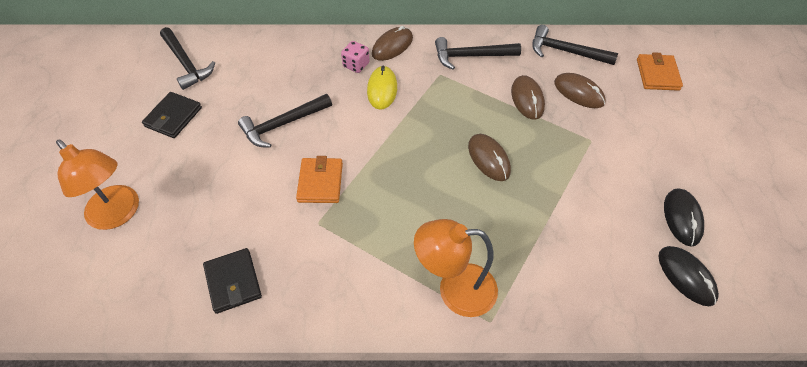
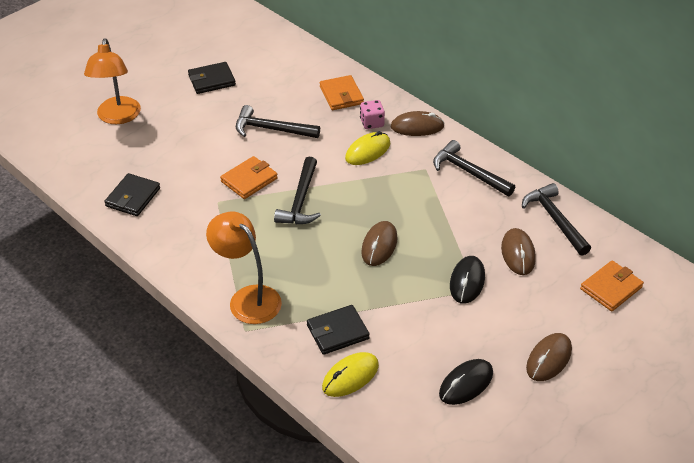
camera: 45 degrees right, 10 degrees down
(186, 63) = (260, 50): black hammer -> black hammer (301, 200)
(304, 58) = (341, 95): none -> orange wallet
(527, 99) = (468, 229): brown mouse -> brown mouse (548, 359)
(555, 256) = (337, 332): none -> black wallet
(612, 286) = (350, 376): none -> yellow mouse
(686, 276) = (410, 414): black mouse -> black mouse (467, 281)

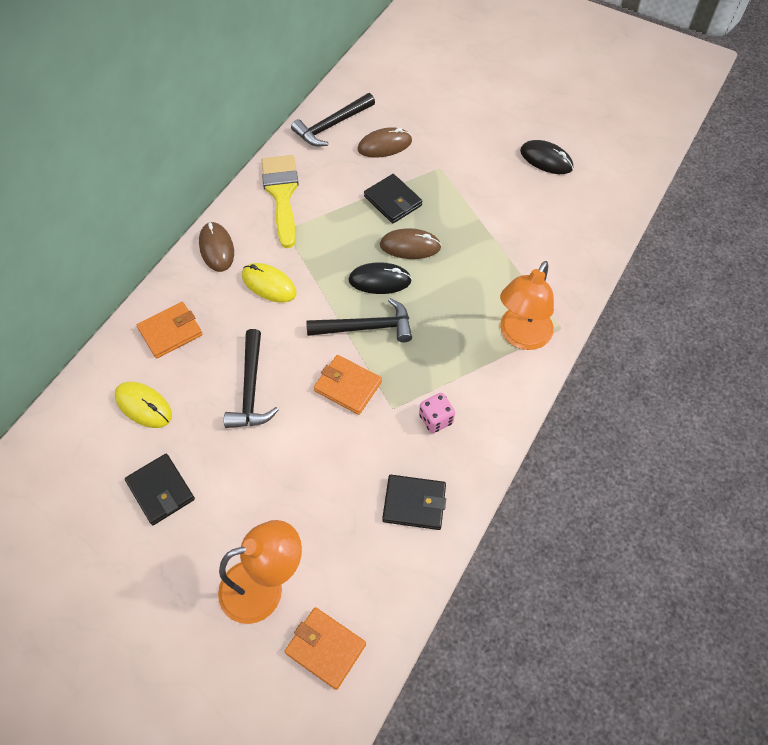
camera: 105 degrees left, 15 degrees up
(337, 332) = (531, 255): black wallet -> black wallet (393, 201)
(350, 376) = (575, 235): yellow mouse -> yellow mouse (143, 406)
(372, 123) = (218, 291): pink dice -> pink dice (436, 419)
(467, 281) = (432, 175): black mouse -> black mouse (380, 280)
(468, 172) = (282, 194): black hammer -> yellow brush
(548, 359) = (497, 114): brown mouse -> none
(611, 288) = (404, 85): orange wallet -> orange wallet (325, 648)

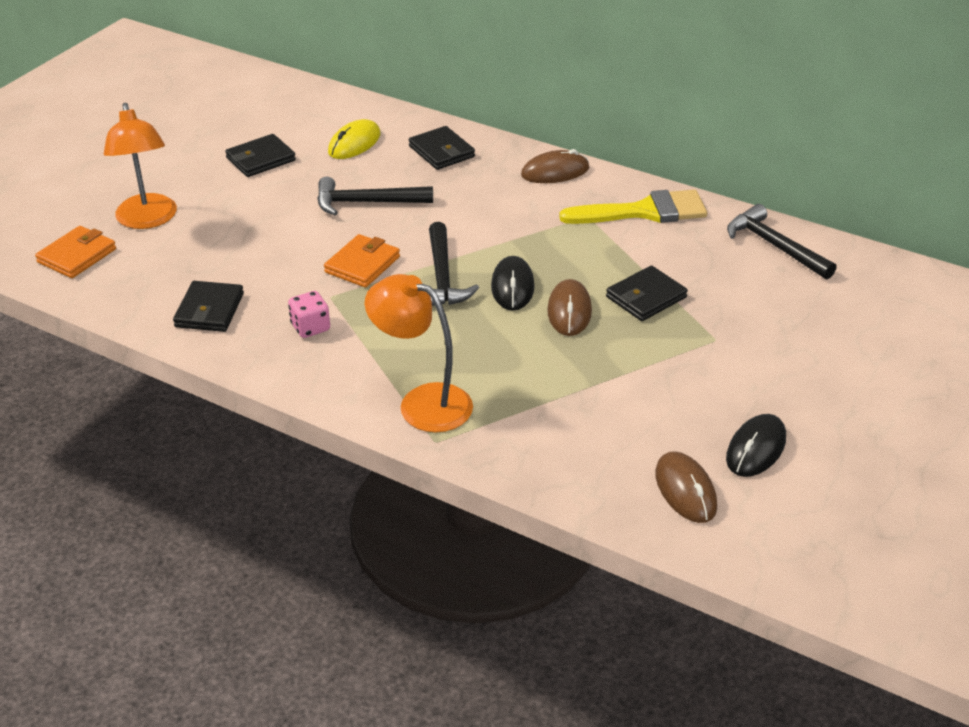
camera: 90 degrees right, 20 degrees down
(170, 332) = (441, 151): orange wallet -> black wallet
(269, 284) = (504, 208): yellow mouse -> none
(384, 145) = (748, 290): brown mouse -> brown mouse (685, 490)

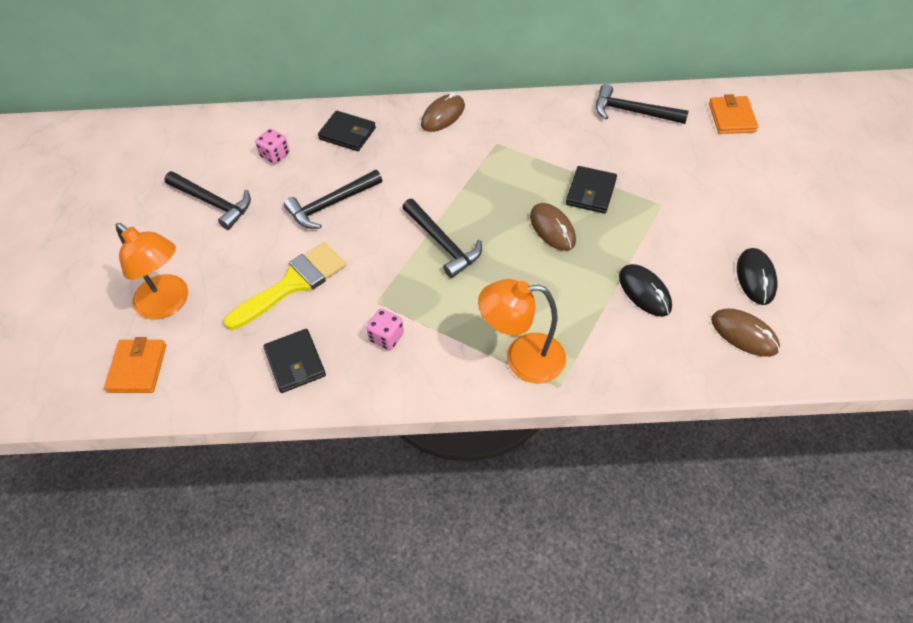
camera: 30 degrees left, 15 degrees up
(261, 159) = (213, 203): black wallet -> black hammer
(354, 143) = (275, 155): yellow mouse -> pink dice
(362, 264) = (376, 261): orange wallet -> orange wallet (731, 118)
(512, 287) = (498, 227): black mouse -> black mouse (644, 292)
(643, 212) = (529, 122): yellow brush -> yellow brush (292, 284)

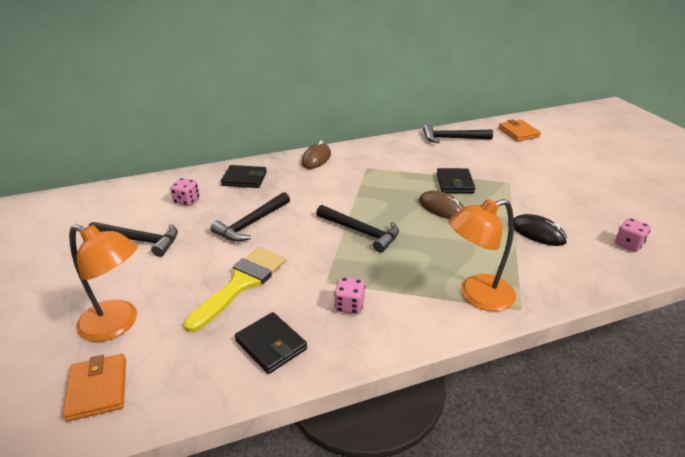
camera: 20 degrees left, 20 degrees down
(744, 334) = (628, 244): brown mouse -> pink dice
(755, 278) = (606, 210): black mouse -> none

